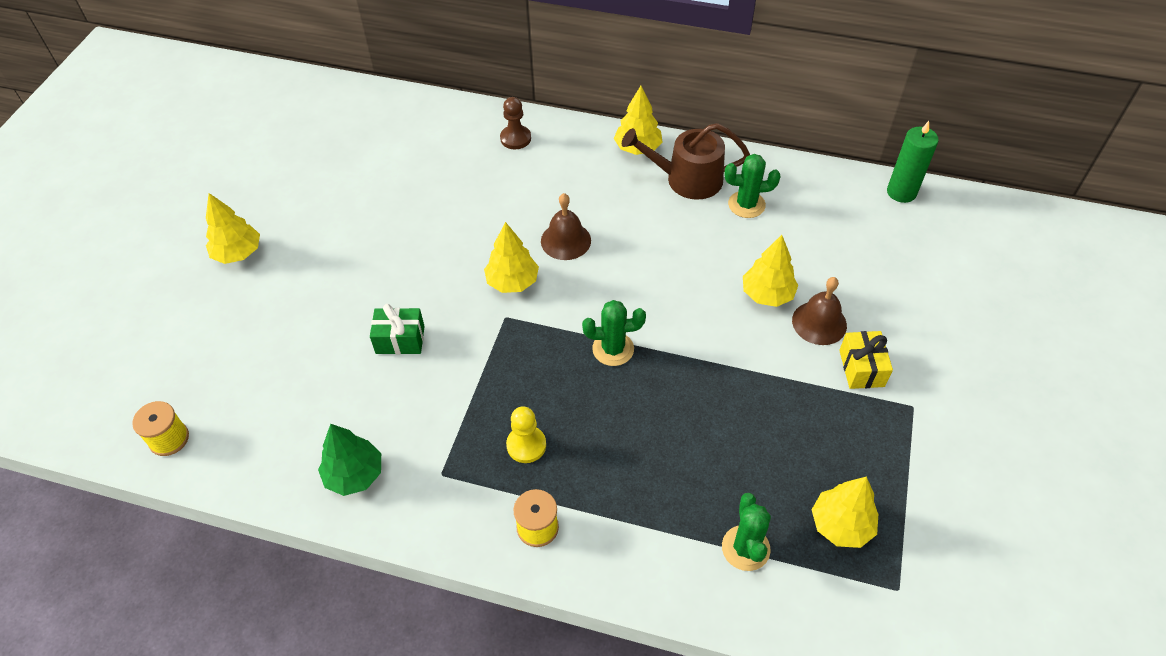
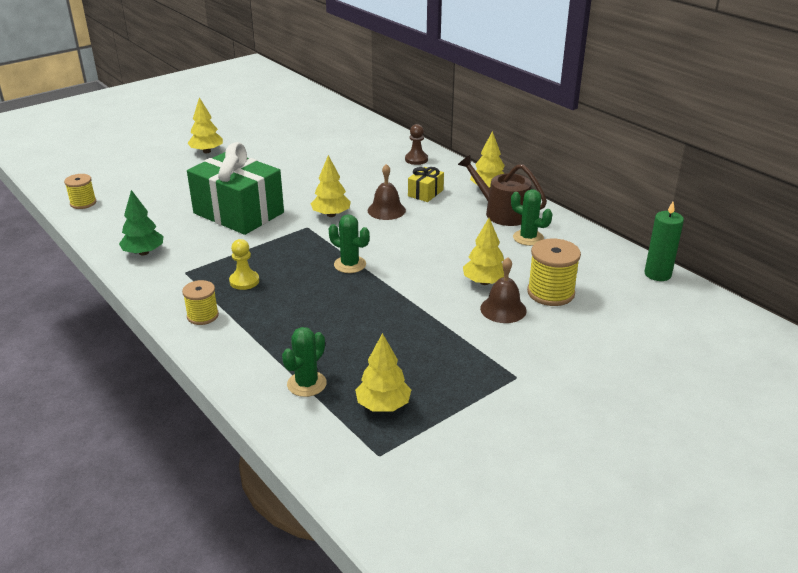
camera: 35 degrees right, 20 degrees down
(400, 340) = (238, 213): green gift -> green gift, size x2.28
(838, 273) = (550, 293): none -> yellow spool
(861, 368) = (503, 342): yellow gift -> yellow gift (425, 193)

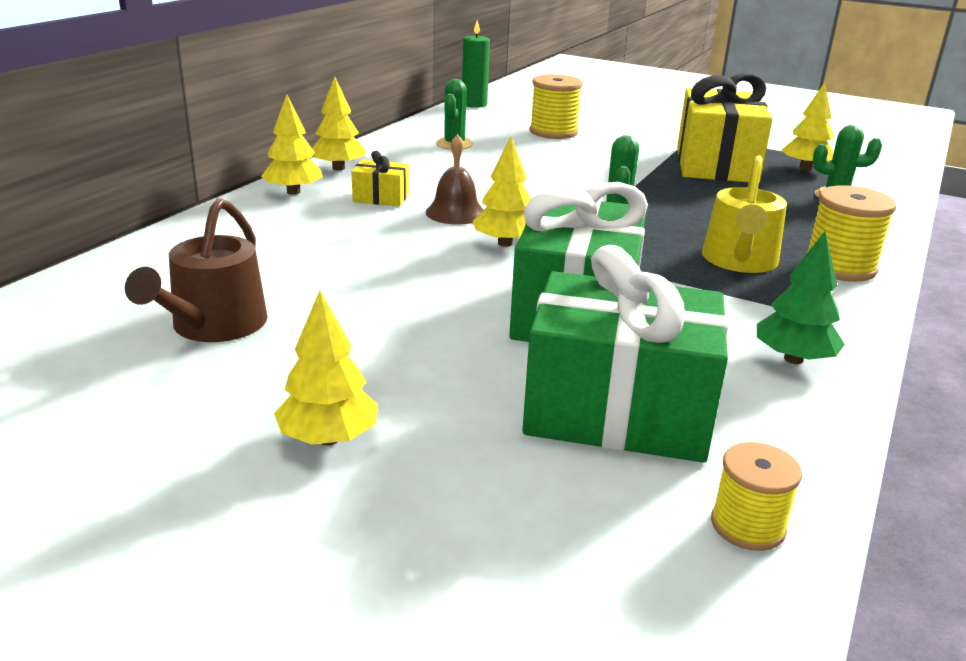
camera: 115 degrees left, 5 degrees down
(161, 200) = (617, 411): none -> green gift
(202, 316) = (839, 267): yellow spool -> yellow spool, size x1.57
(244, 281) = (739, 261): yellow pawn -> yellow watering can
(416, 159) = (260, 216): brown pawn -> none
(420, 351) = (716, 165): none -> yellow gift
(484, 282) = (568, 153): yellow tree -> yellow tree (293, 192)
(502, 212) = (402, 157): brown watering can -> brown watering can (213, 326)
(503, 309) = (605, 144): brown bell -> none

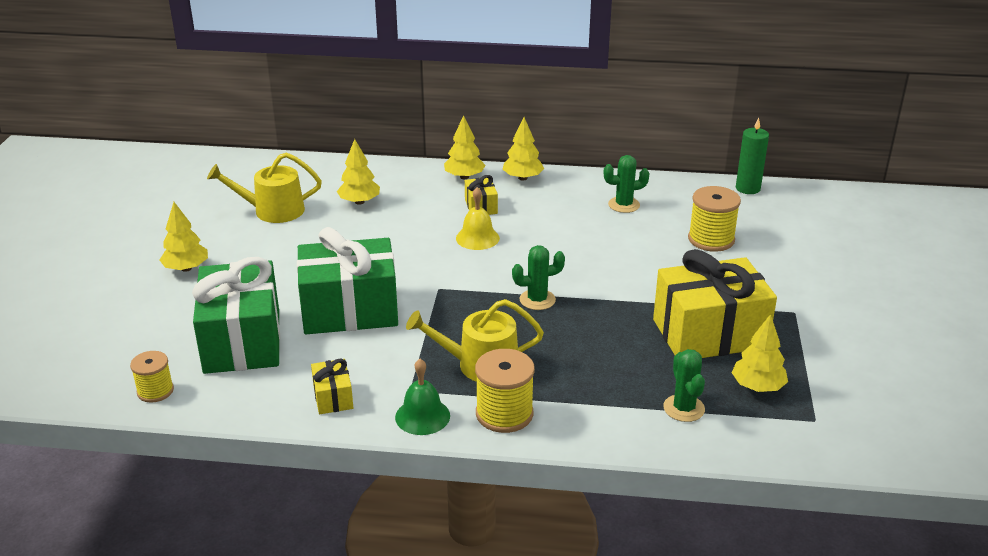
camera: 70 degrees right, 5 degrees up
(213, 326) = (272, 211): brown watering can -> yellow watering can
(455, 213) = (477, 238): brown bell -> yellow bell
(505, 243) = (438, 266): yellow tree -> yellow tree (359, 202)
(793, 359) = (333, 397): green tree -> yellow gift
(842, 309) = (422, 416): none -> green bell

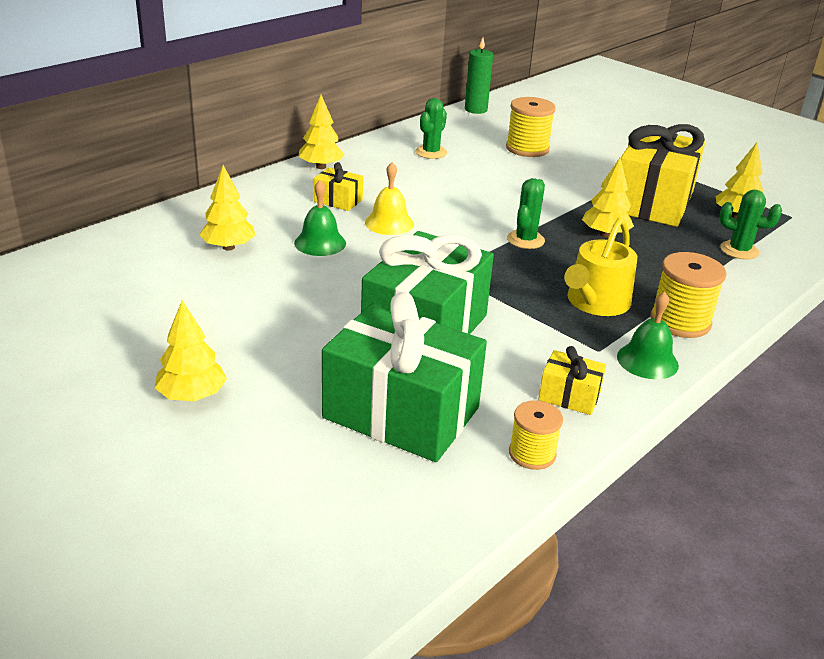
camera: 55 degrees left, 0 degrees up
(155, 391) = (432, 511): yellow spool -> yellow spool (532, 454)
(272, 211) = (159, 297): yellow watering can -> none
(410, 227) = (320, 243): none -> green bell
(464, 177) = (273, 186): yellow tree -> yellow tree (605, 234)

